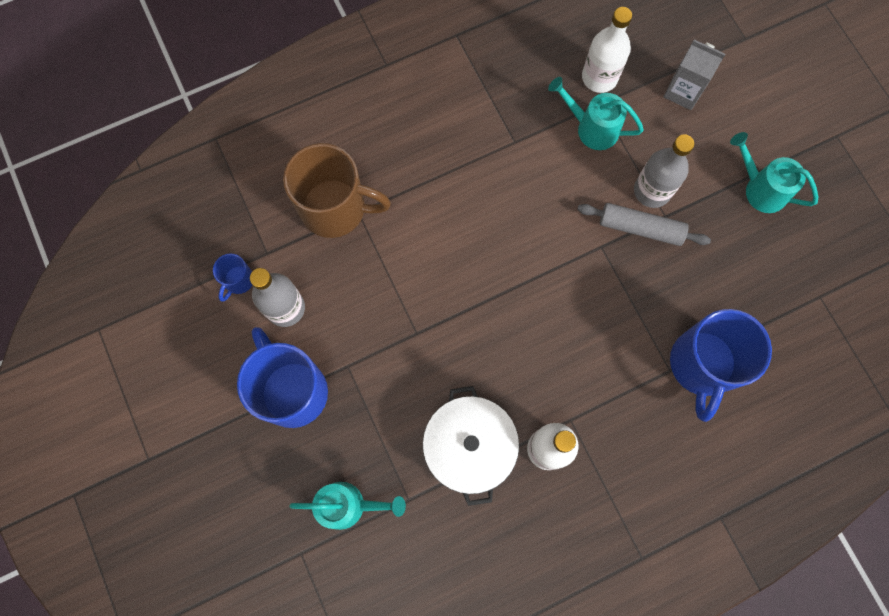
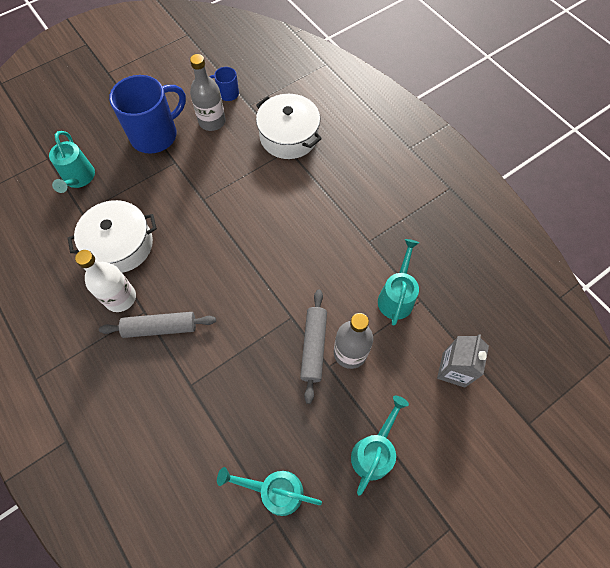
camera: 80 degrees right, 10 degrees down
(335, 209) = (288, 136): brown mug -> white pot
(594, 400) = (160, 327): none -> grey rolling pin
(599, 77) = (445, 297): white bottle -> none
(702, 365) = (197, 412): blue mug -> none
(791, 293) = (275, 490): none -> turquoise watering can

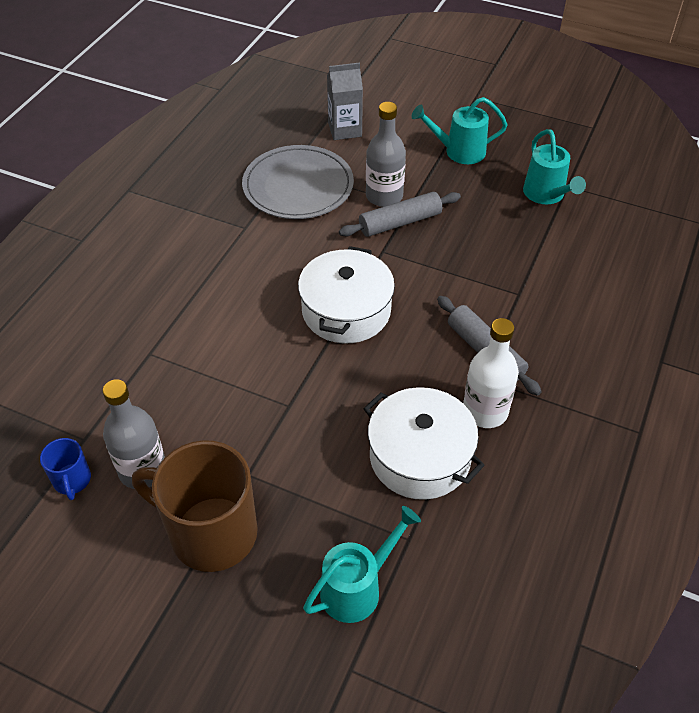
camera: 120 degrees left, 15 degrees down
(155, 135) = (210, 532): blue mug -> brown mug
(288, 136) = (124, 364): white pot -> white pot (346, 311)
(396, 296) = (298, 186): turquoise watering can -> grey plate

